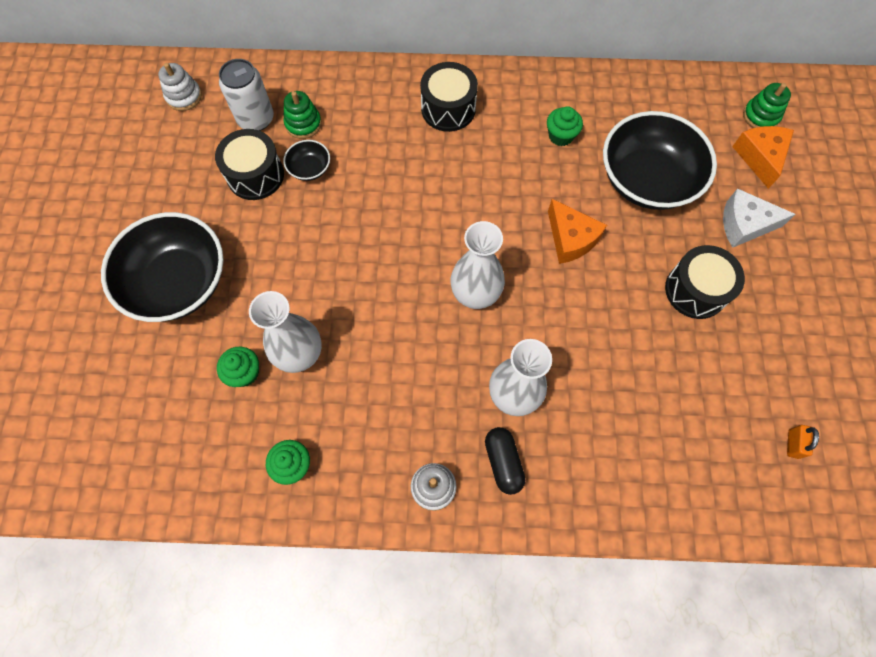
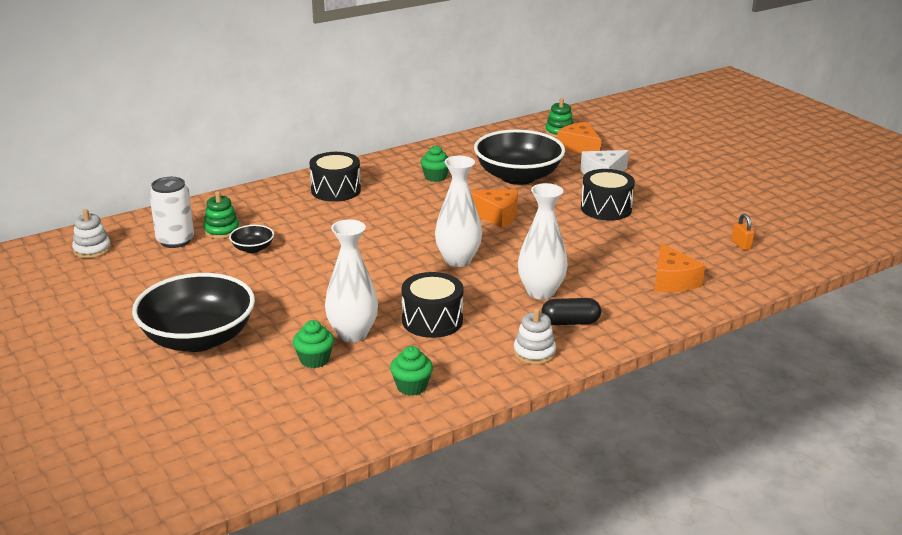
camera: 35 degrees left, 40 degrees down
(255, 175) = (207, 266): black drum -> black drum (432, 320)
(503, 462) = (570, 322): black capsule -> black capsule turned 45 degrees counterclockwise
(661, 460) = (672, 281): none -> orange cheese

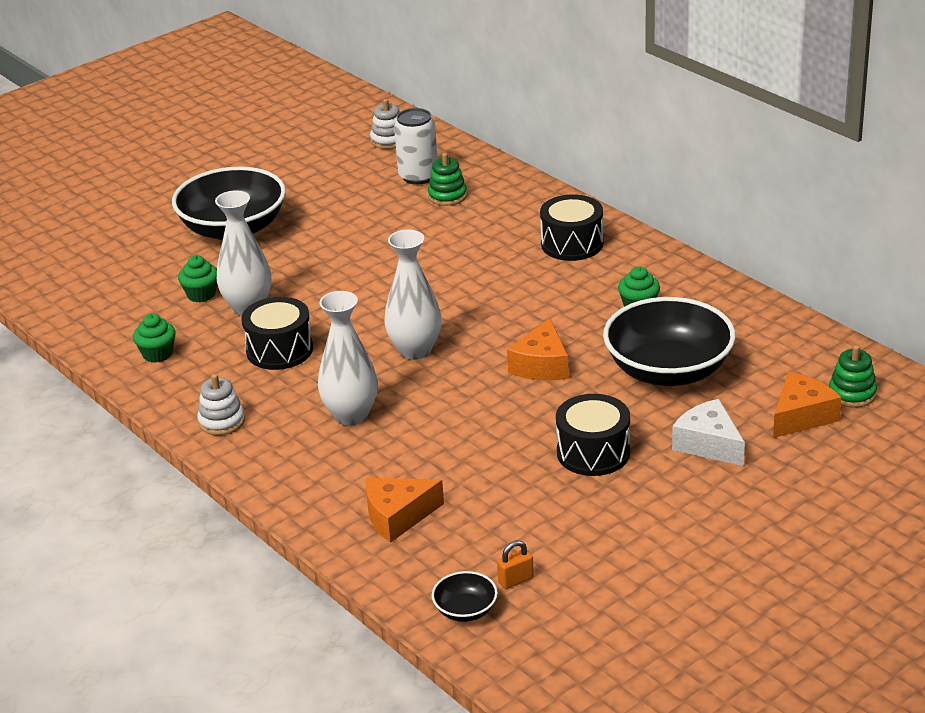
camera: 85 degrees right, 5 degrees up
(253, 248) = (412, 221): black bowl -> black bowl (465, 610)
(570, 322) = (286, 441): black capsule -> none

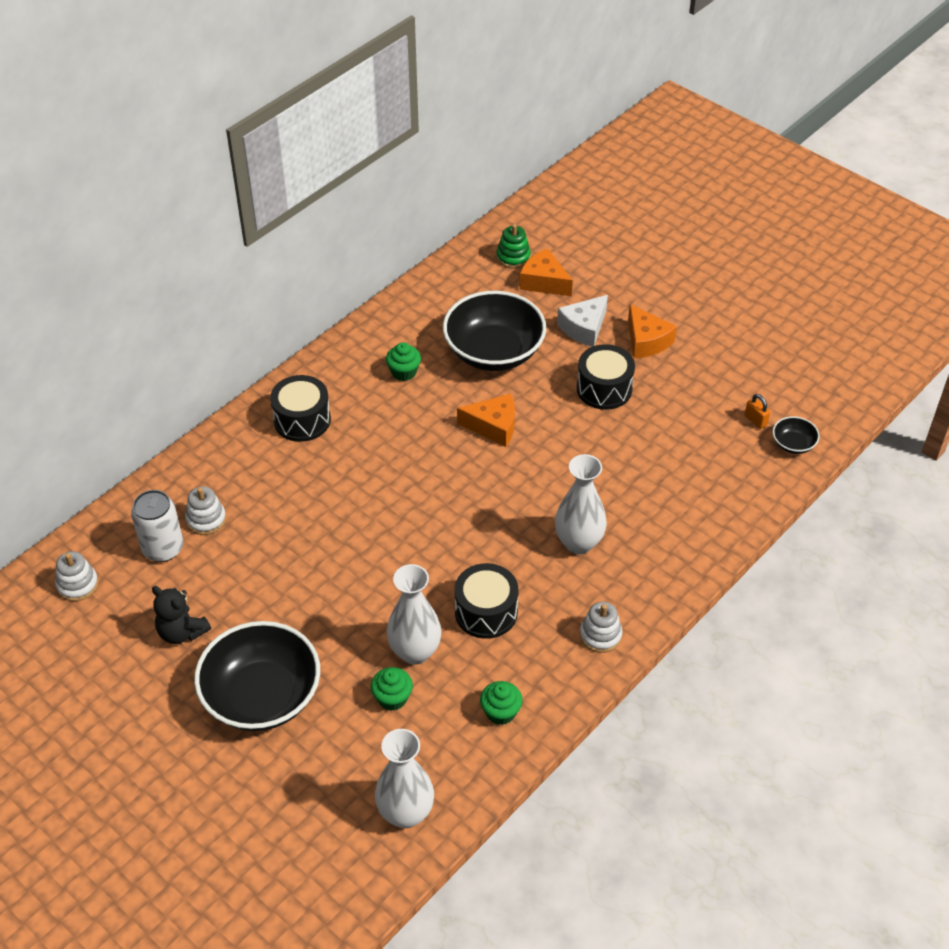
camera: 100 degrees left, 15 degrees up
(319, 189) = (182, 632): none -> black teddy bear
(398, 516) = (702, 494): orange cheese -> orange cheese (646, 341)
(415, 350) = (478, 511): white vase -> white vase (405, 813)
(447, 196) = (206, 519): green stacking toy -> white stacking toy

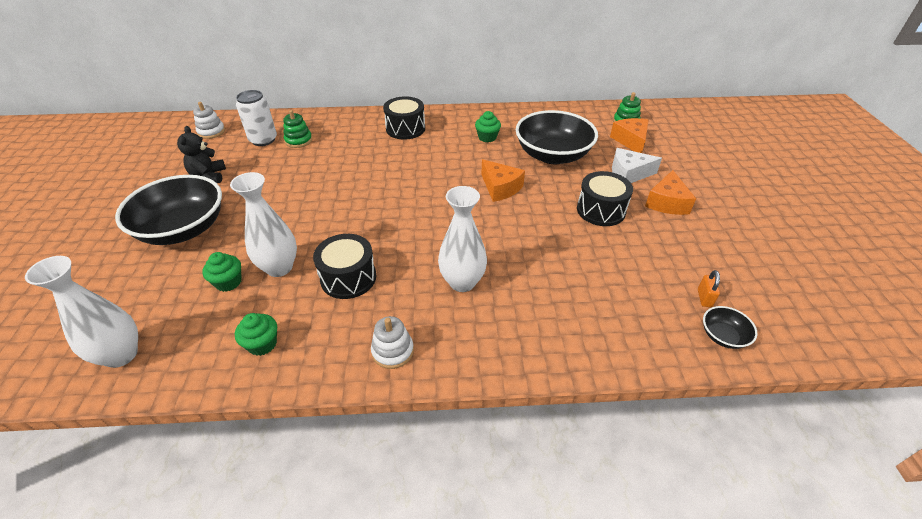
camera: 45 degrees right, 5 degrees down
(206, 519) = (298, 140): white stacking toy -> green stacking toy

